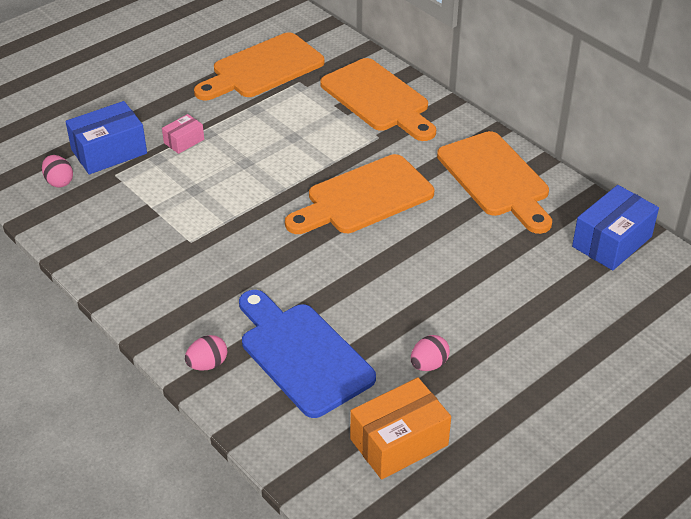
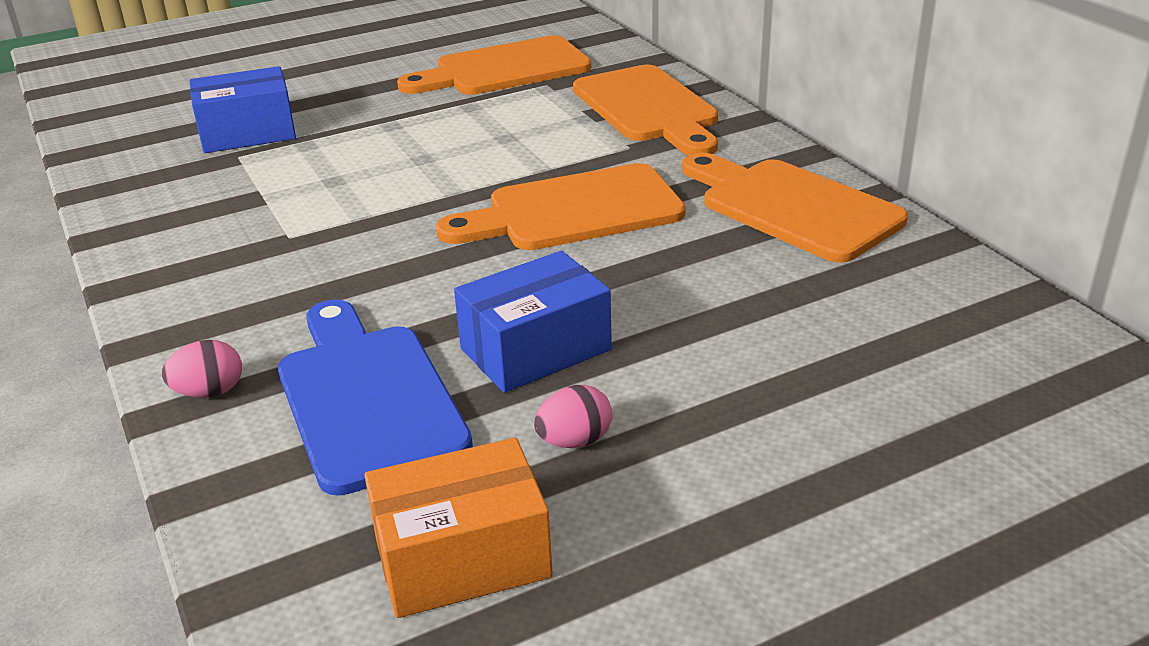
camera: 15 degrees right, 10 degrees down
(59, 181) = (160, 157): pink egg -> none
(184, 141) = (353, 130): pink box -> none
(496, 179) = (792, 207): orange cutting board -> orange cutting board turned 150 degrees clockwise
(611, 241) = (966, 304): blue box -> blue box (535, 349)

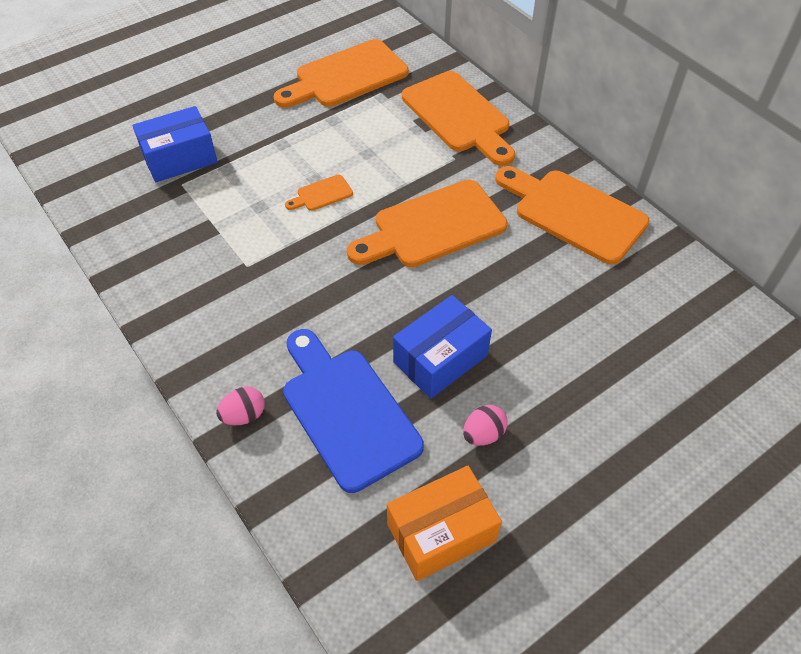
camera: 10 degrees left, 20 degrees up
(426, 173) = (322, 194): none -> orange cutting board

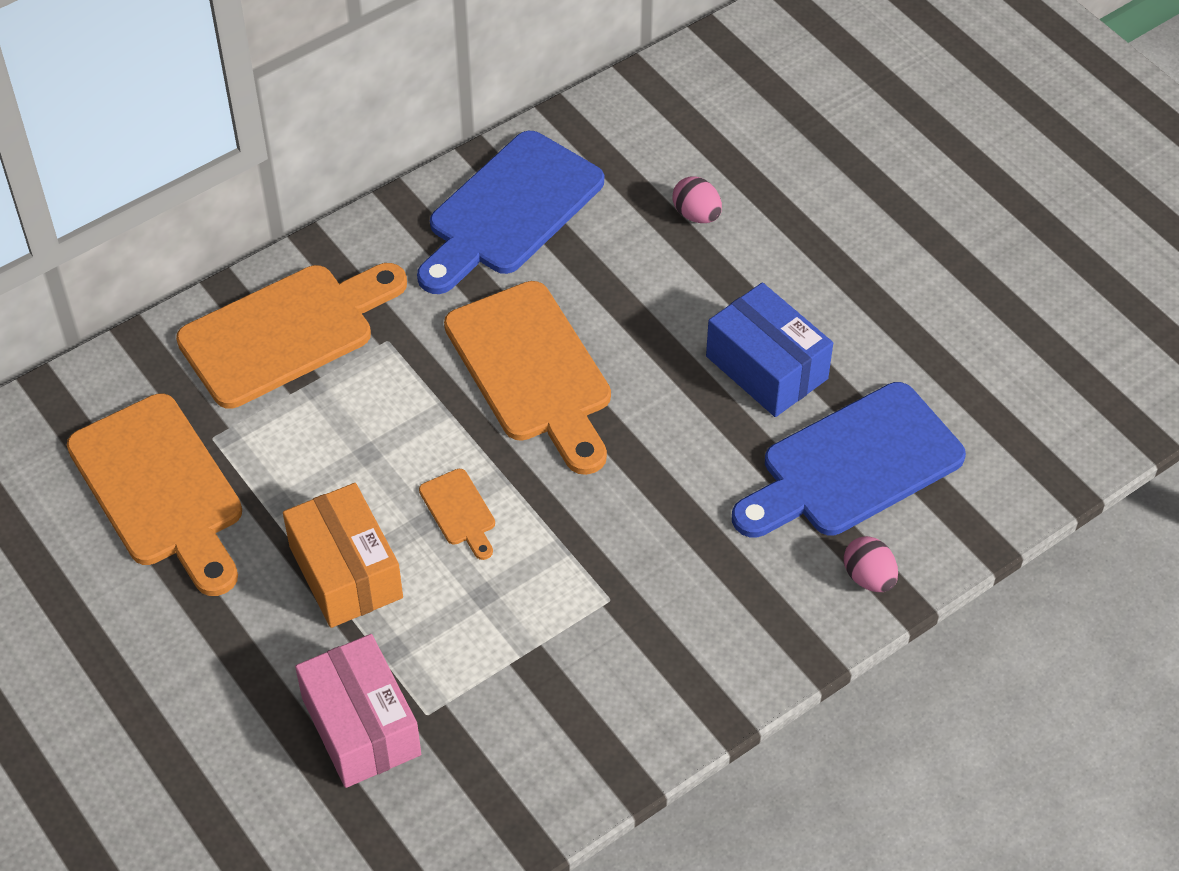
camera: 90 degrees left, 0 degrees up
(180, 158) = (361, 726): blue box -> pink box
(441, 532) = (1002, 372): orange box -> orange box (345, 572)
(483, 434) = (873, 329): pink egg -> pink egg (696, 215)
(573, 213) = (510, 211): orange cutting board -> blue cutting board

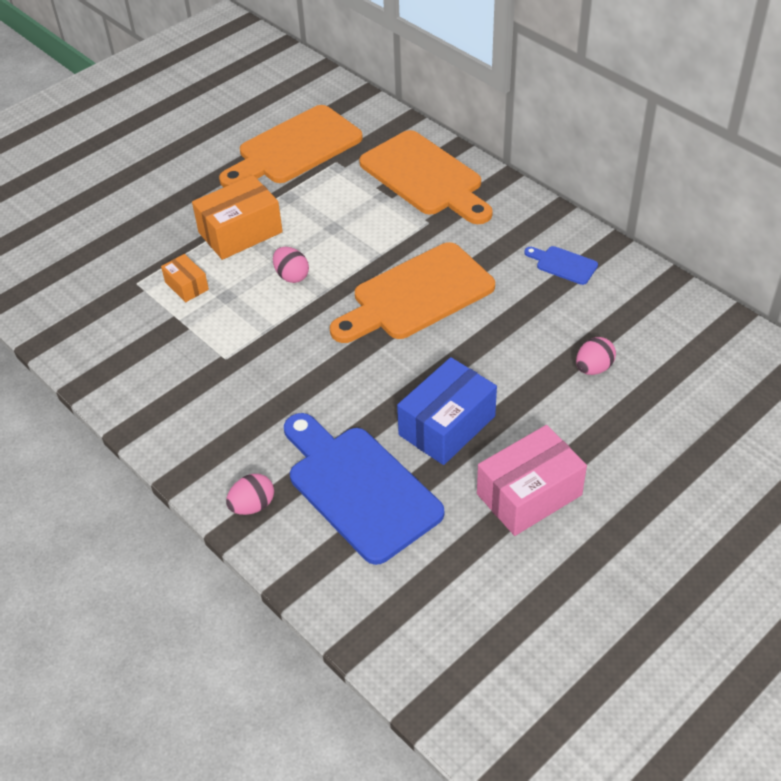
camera: 85 degrees right, 5 degrees down
(361, 726) = (128, 256): pink box -> pink box (529, 494)
(449, 645) = (187, 286): none -> orange box
(459, 511) = (291, 276): orange cutting board -> pink egg
(510, 211) = (563, 264): blue cutting board -> blue cutting board, size x0.44

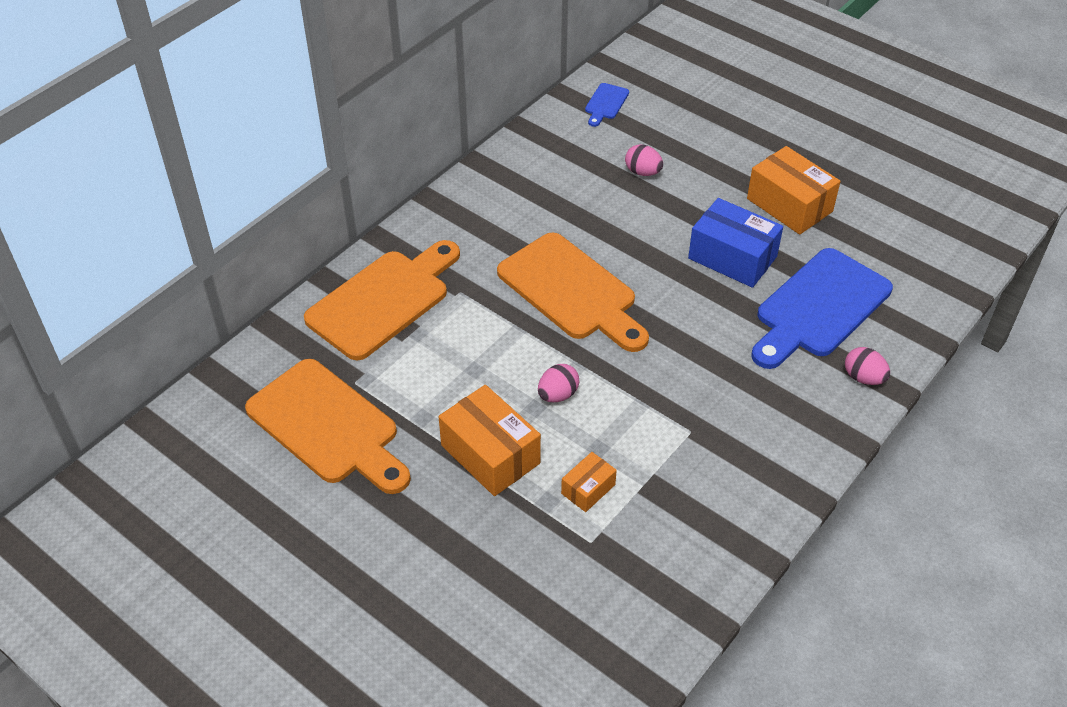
camera: 100 degrees left, 0 degrees up
(529, 494) = (789, 205): pink box -> orange box
(563, 264) = (514, 193): blue cutting board -> blue cutting board (606, 103)

